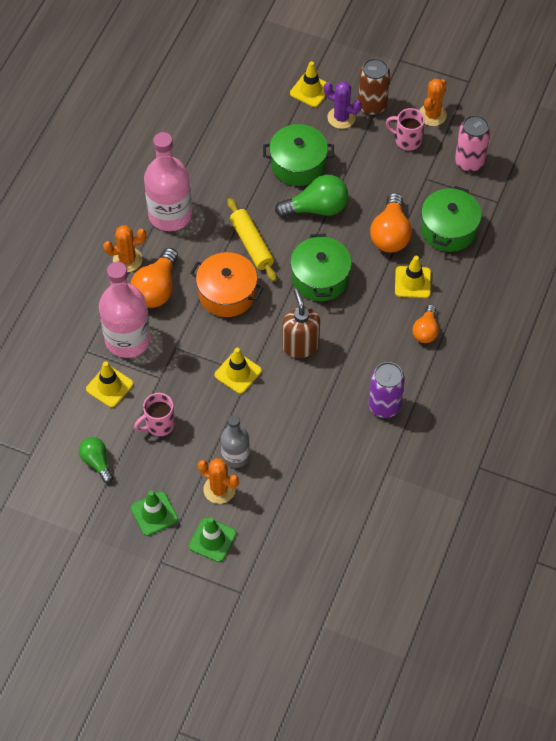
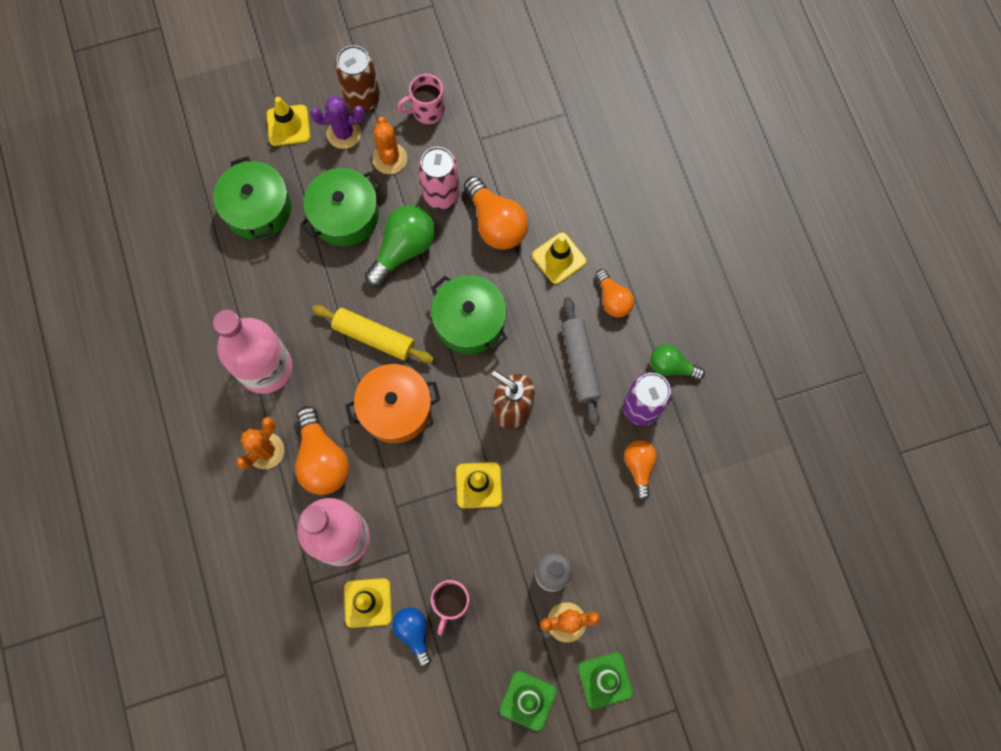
camera: 40 degrees left, 15 degrees up
(97, 462) = (426, 694): green light bulb -> green light bulb (671, 366)
(121, 423) = (414, 633): none -> blue light bulb
(350, 438) = (639, 467): none -> orange light bulb
(368, 351) = (580, 363): none -> grey rolling pin
(432, 115) = (428, 66): orange cactus -> orange cactus (389, 158)
(448, 229) = (544, 176): green pot -> green pot (258, 209)
(469, 162) = (504, 91): pink can -> pink can (441, 194)

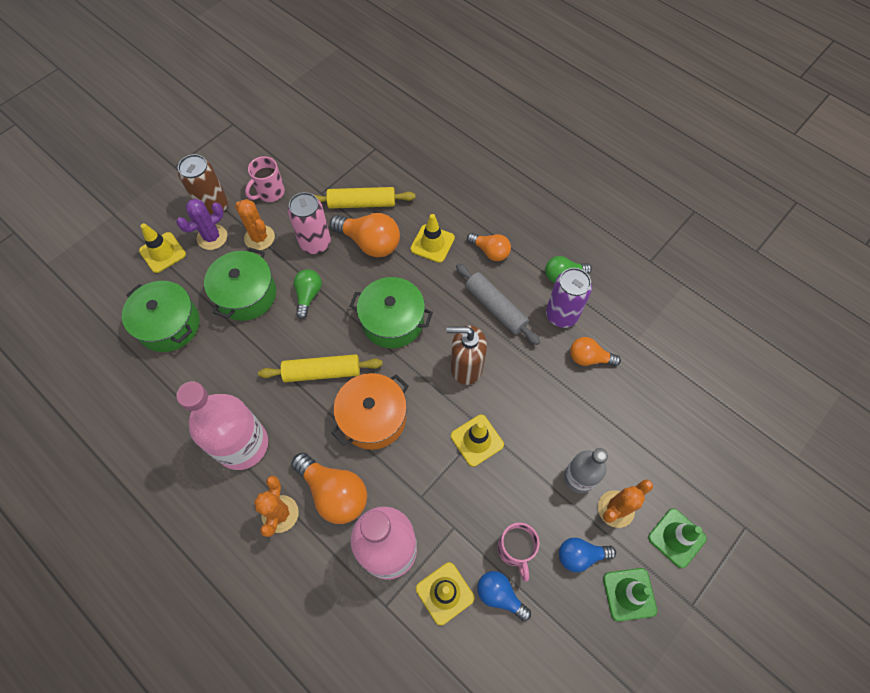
camera: 30 degrees left, 10 degrees down
(403, 249) = (308, 295): green light bulb -> green light bulb, size x0.61
(506, 642) = (580, 555): none -> blue light bulb
(513, 173) = (362, 203): none -> yellow rolling pin
(639, 467) = (589, 358): orange light bulb -> orange light bulb turned 45 degrees counterclockwise

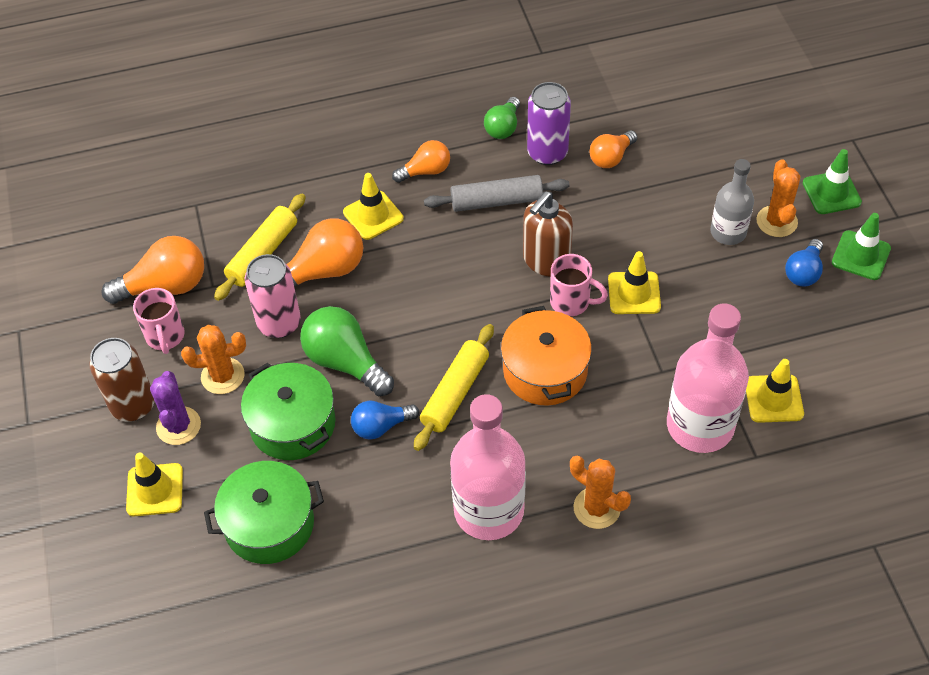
camera: 55 degrees left, 10 degrees down
(308, 295) = (345, 362): green light bulb -> green light bulb, size x1.63
(334, 493) = (606, 446): orange light bulb -> orange light bulb (165, 286)
(392, 321) = (442, 298): green pot -> none
(499, 595) = (802, 355): blue light bulb -> blue light bulb (381, 426)
(515, 550) = (766, 320): pink mug -> pink mug (571, 302)

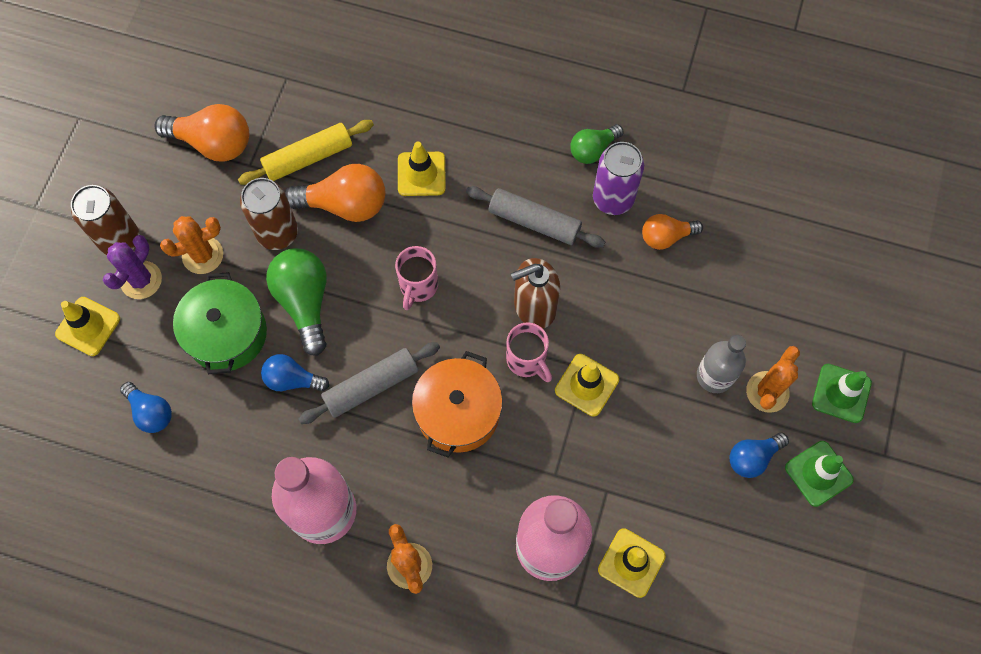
camera: 30 degrees right, 15 degrees up
(165, 337) = (183, 191): pink mug -> pink mug (418, 286)
(222, 376) = (203, 255): orange cactus -> orange cactus turned 45 degrees counterclockwise
(269, 524) = (151, 412): green pot -> blue light bulb
(279, 323) = (277, 233): pink can -> brown can
(425, 171) = (495, 155): orange light bulb -> none
(455, 393) = (371, 386): yellow rolling pin -> grey rolling pin

